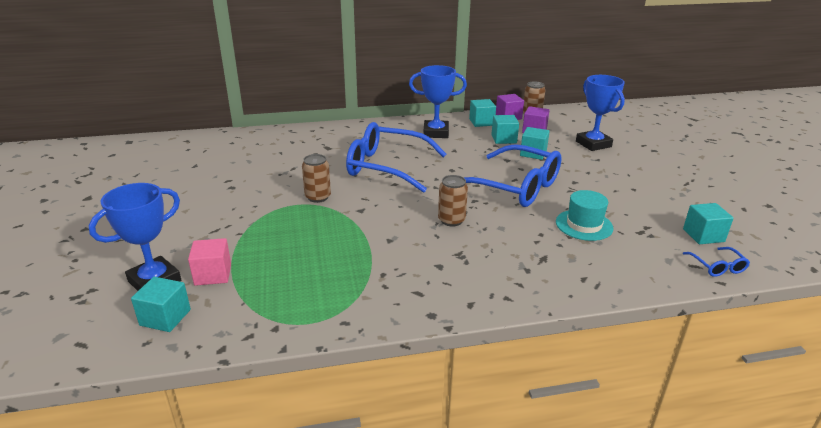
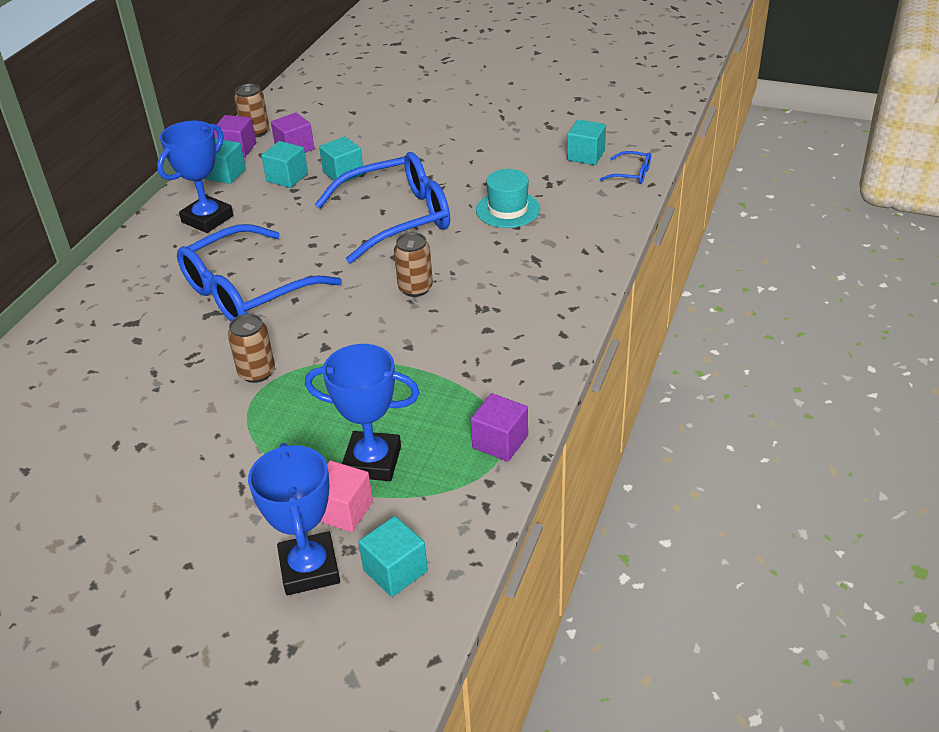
camera: 55 degrees left, 10 degrees up
(322, 317) = (500, 442): none -> purple cube
(593, 144) = (371, 127): blue trophy -> blue trophy (372, 461)

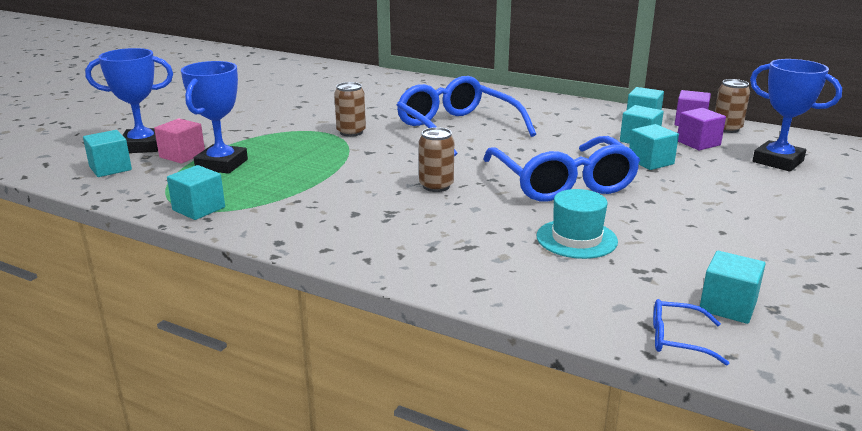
camera: 95 degrees right, 15 degrees down
(207, 219) = (566, 115): blue trophy -> blue trophy (777, 161)
(500, 442) = (199, 209): purple cube -> turquoise cube
(631, 174) = (678, 339): blue glasses -> blue glasses turned 75 degrees clockwise

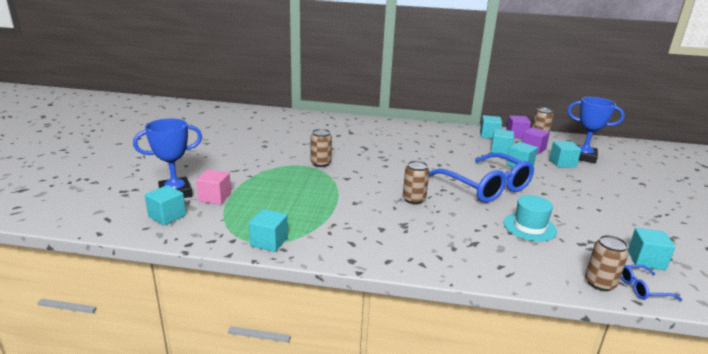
camera: 20 degrees left, 0 degrees up
(222, 164) = (252, 201): blue trophy -> none
(457, 128) = (387, 153): blue glasses -> none
(611, 322) = (600, 283): none -> brown can
(729, 166) = (562, 163): none -> turquoise cube

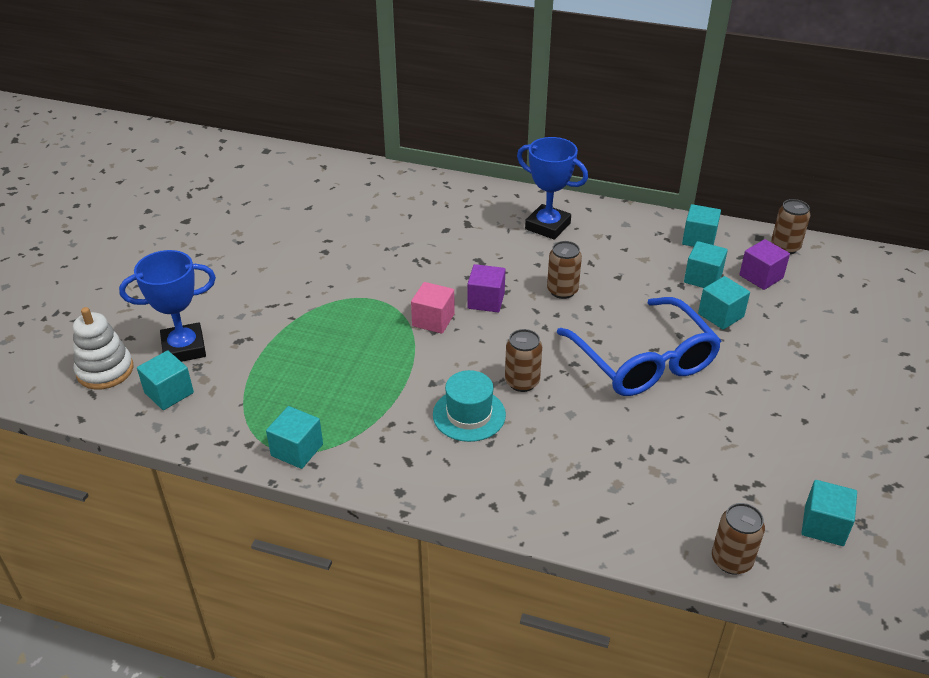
camera: 10 degrees right, 15 degrees up
(117, 206) = (105, 370): none -> white stacking toy
(215, 197) = (236, 360): pink cube -> pink cube (433, 320)
(321, 163) = (402, 296): brown can -> brown can (562, 291)
(516, 135) = (747, 240): purple cube -> purple cube (486, 301)
(529, 227) = (677, 449): turquoise hat -> turquoise hat (469, 415)
(562, 163) = (796, 313): turquoise cube -> none
(583, 157) = (840, 300): blue trophy -> blue trophy (547, 226)
(642, 288) = (790, 574): blue glasses -> none

